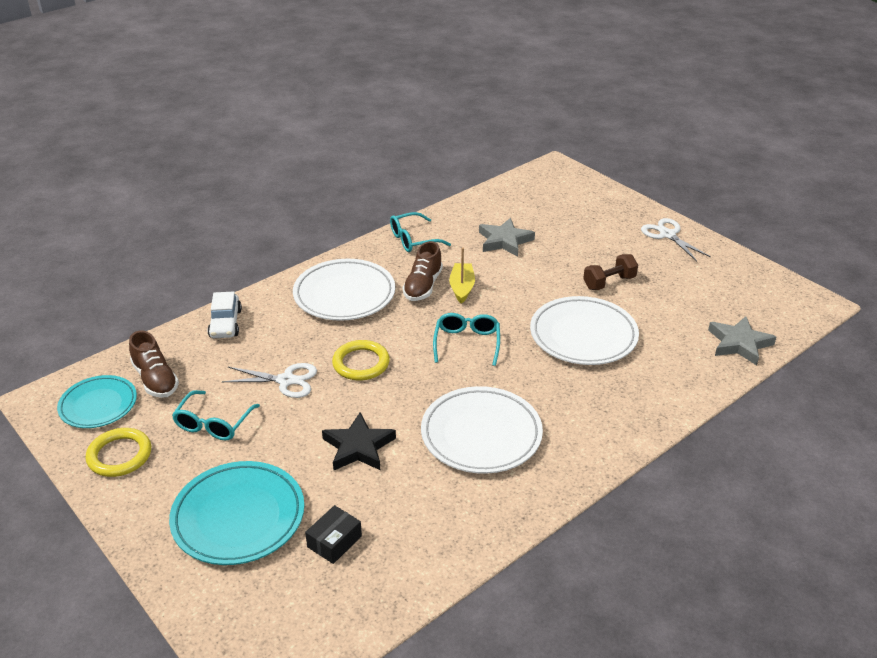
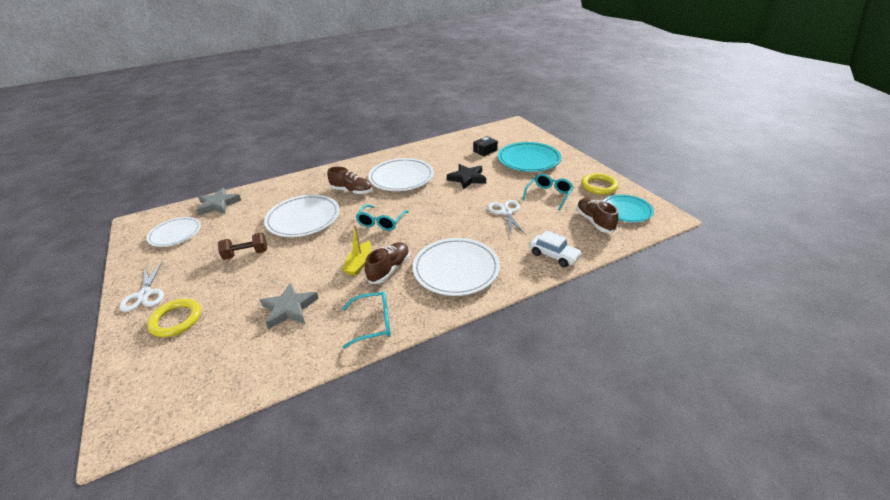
camera: 165 degrees left, 0 degrees up
(225, 324) = (554, 255): white car -> white car turned 120 degrees clockwise
(286, 380) = (506, 212): white scissors -> white scissors turned 60 degrees clockwise
(361, 363) = (456, 217): yellow ring -> yellow ring (176, 320)
(550, 394) = (352, 191): none -> brown shoe
(734, 295) = (175, 234): none -> white plate

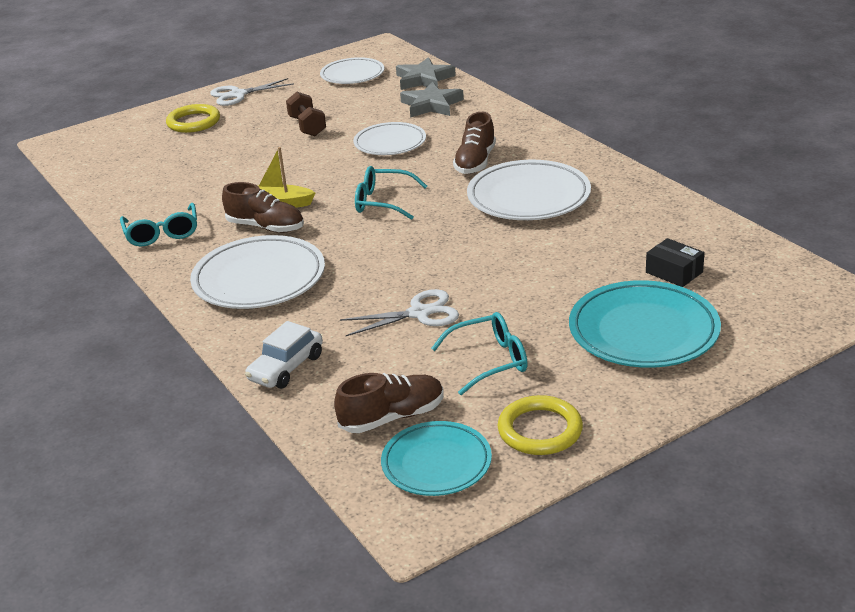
camera: 85 degrees right, 5 degrees down
(289, 308) = (199, 177): grey star -> grey star (431, 105)
(303, 219) = (390, 143): white plate -> white plate, size x0.65
(467, 178) = (540, 262): black star -> none
(549, 195) = (490, 361): turquoise glasses -> turquoise glasses turned 45 degrees counterclockwise

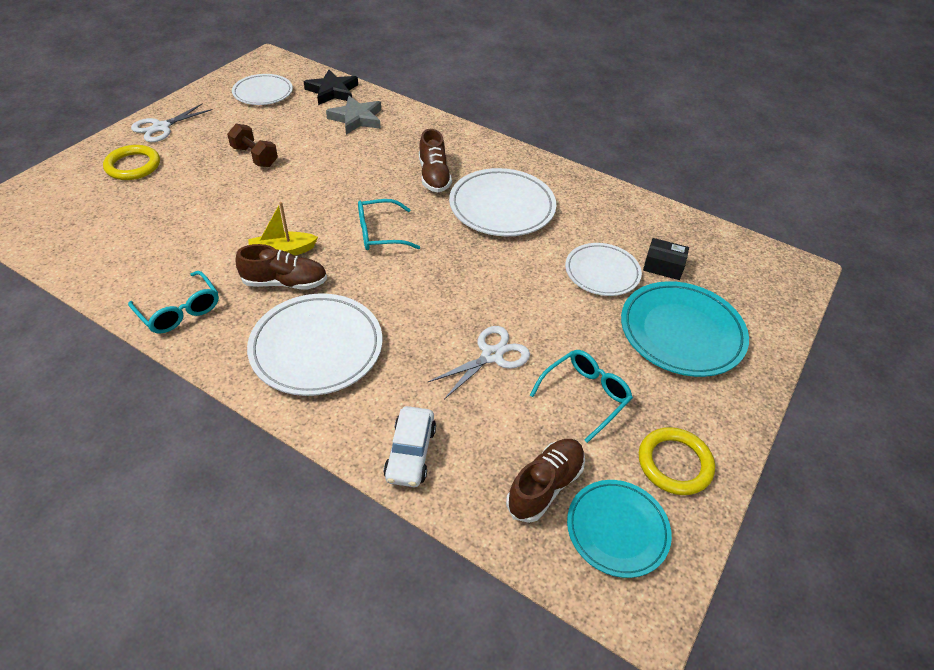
camera: 30 degrees left, 15 degrees up
(390, 143) = (345, 165): white plate -> white plate (602, 272)
(424, 79) = (332, 91): grey star -> black star

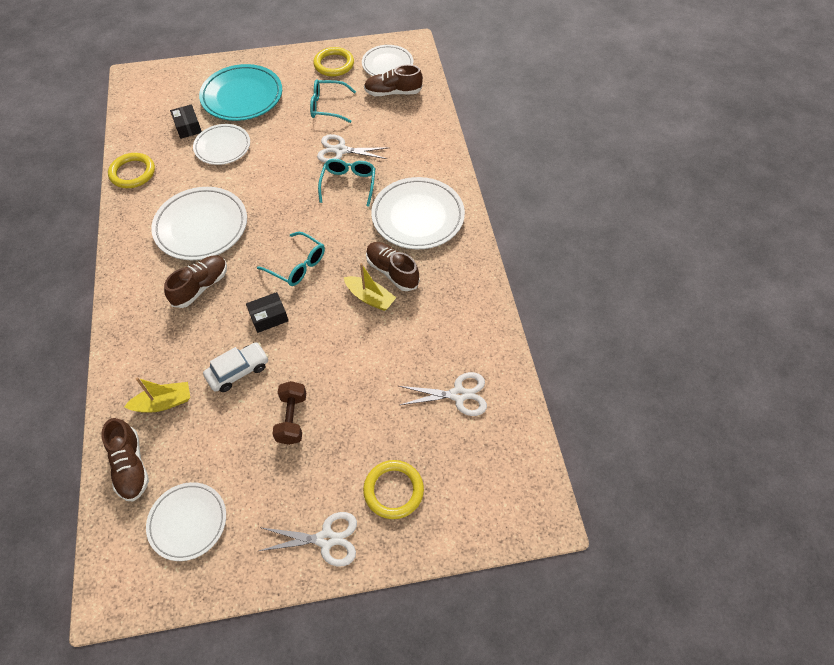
camera: 130 degrees left, 10 degrees up
(125, 238) = (458, 395): none -> white scissors
(180, 311) = (469, 297): turquoise glasses -> turquoise glasses (348, 184)
(332, 91) = (130, 466): black star -> brown shoe
(353, 191) = (268, 317): none -> black box
(357, 119) = (163, 403): grey star -> yellow boat
(410, 453) = (430, 139): white car -> white car (238, 371)
(617, 530) = (387, 65): turquoise plate -> white plate
(625, 203) = (132, 173): none -> yellow ring

